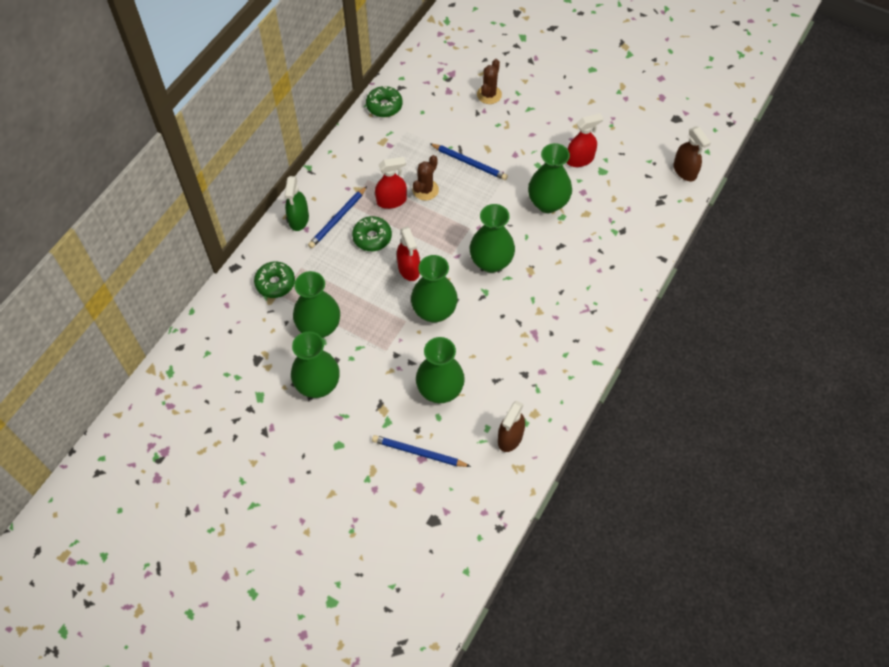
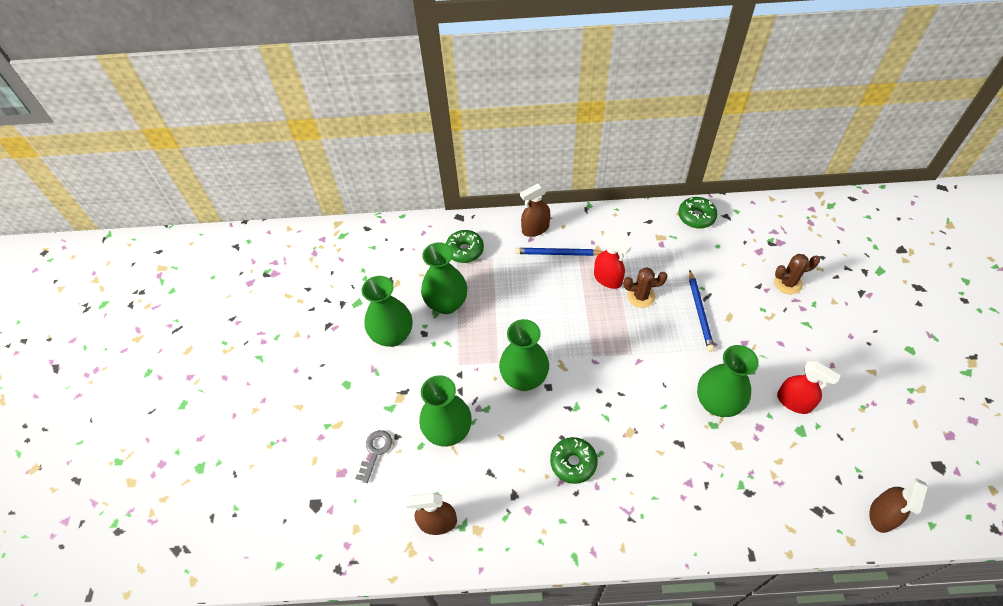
camera: 60 degrees right, 5 degrees down
(298, 219) = (535, 229): green spray bottle -> brown spray bottle
(372, 237) = (560, 287): green donut -> green donut (573, 463)
(409, 269) = (551, 332): red spray bottle -> none
(419, 452) = (375, 451): blue pencil -> grey key
(491, 262) = (611, 393): green vase -> none

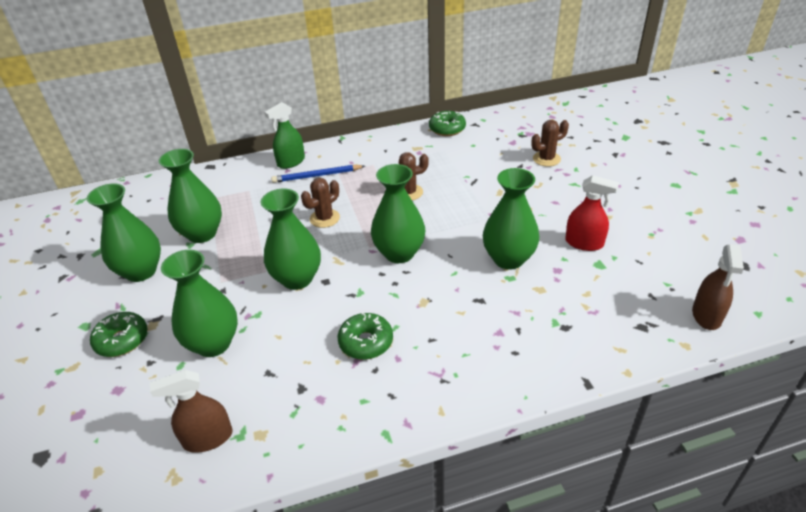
camera: 15 degrees left, 15 degrees down
(375, 451) = (122, 383): grey key -> none
(465, 250) = (218, 189): green donut -> green donut (122, 340)
(535, 229) = (291, 162): brown spray bottle -> green spray bottle
(557, 311) = (324, 218): none -> brown cactus
(607, 279) = (372, 185): red spray bottle -> none
(618, 371) = (399, 253): none -> green vase
(699, 312) = (470, 193): blue pencil -> none

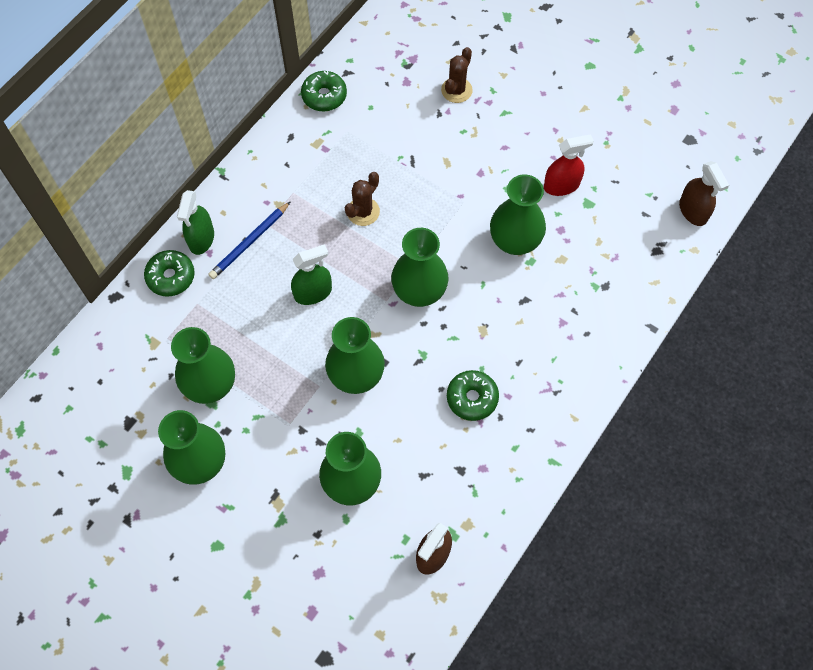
camera: 40 degrees left, 25 degrees up
(122, 340) = (269, 534): green donut -> green donut (171, 277)
(324, 218) = (313, 293): brown cactus -> green spray bottle

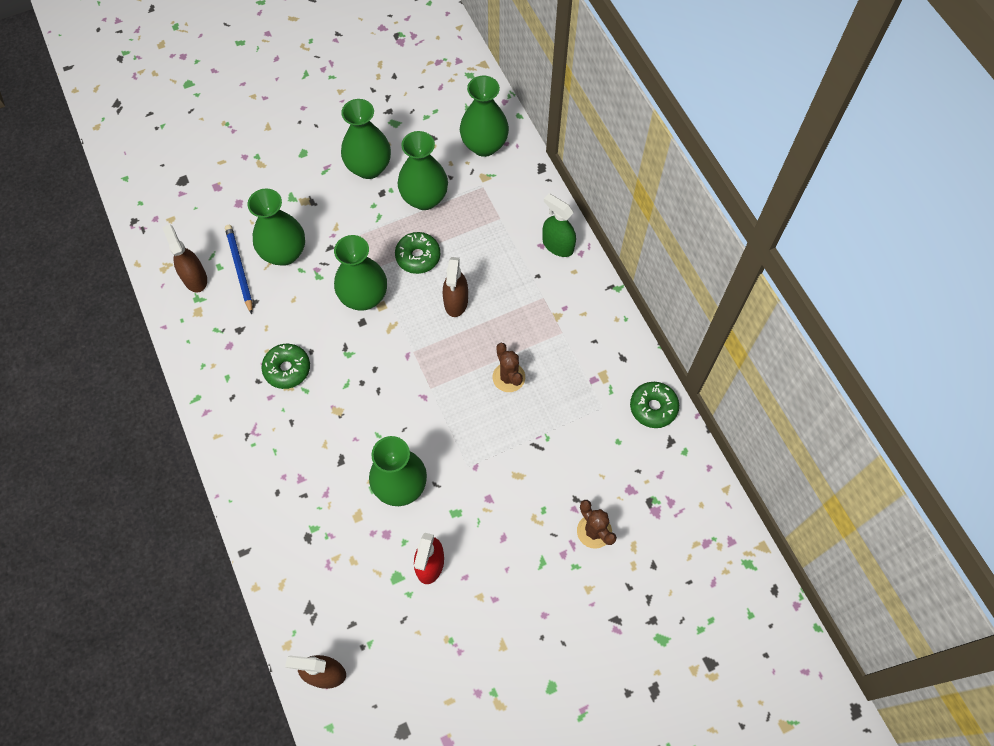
camera: 120 degrees right, 0 degrees up
(171, 277) = (535, 210): green donut -> green donut (418, 257)
(250, 242) = (533, 278): blue pencil -> blue pencil (240, 269)
(313, 293) = (456, 302): green spray bottle -> brown spray bottle
(419, 291) = (404, 381): green vase -> green vase (484, 145)

